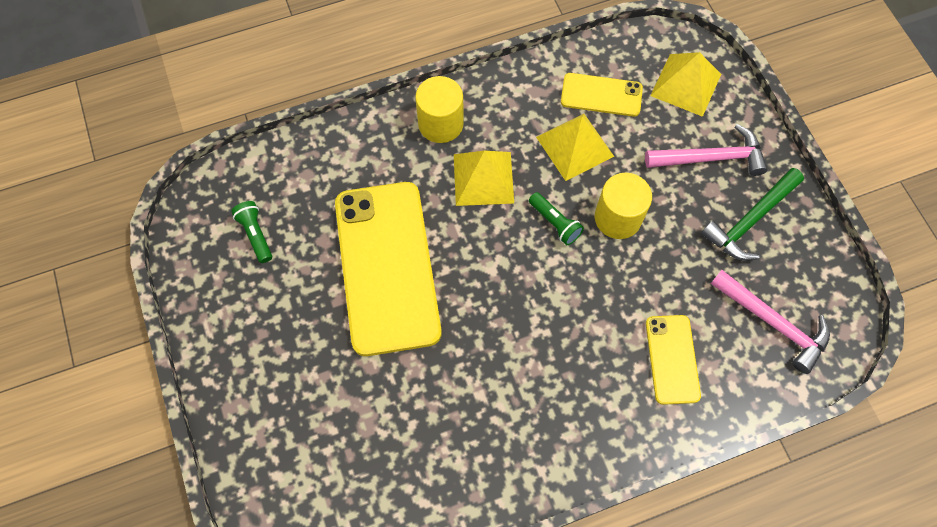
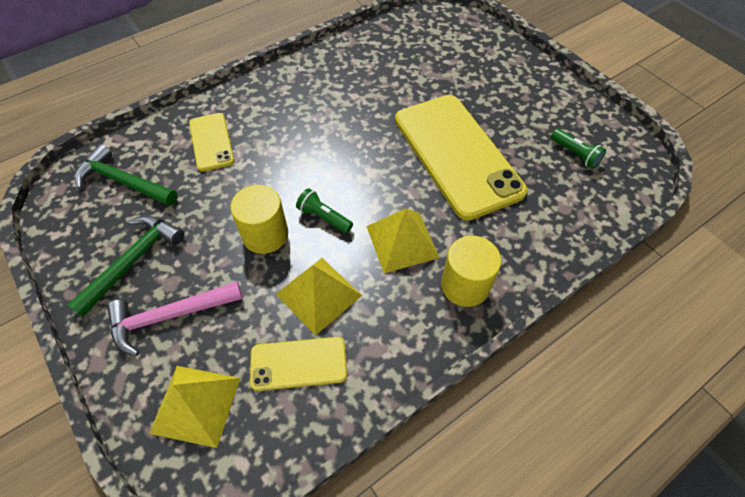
camera: 165 degrees right, 10 degrees down
(773, 323) = (123, 182): pink hammer -> green hammer

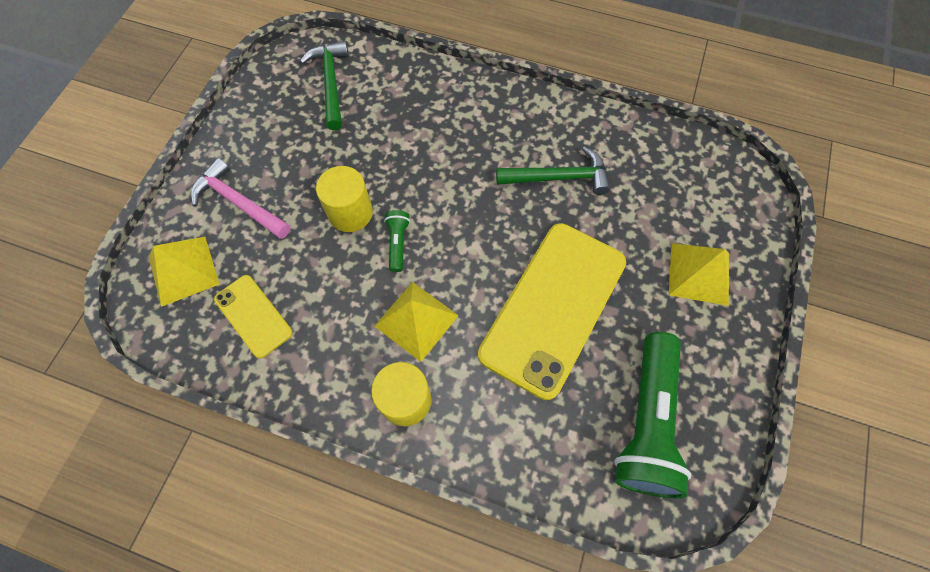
camera: 55 degrees right, 10 degrees up
(133, 261) = (268, 145): green hammer -> green hammer (558, 177)
(211, 142) = (413, 108): yellow phone -> none
(318, 294) = (321, 289): yellow pyramid -> yellow pyramid (699, 273)
(575, 154) = (647, 422): green flashlight -> green flashlight, size x2.28

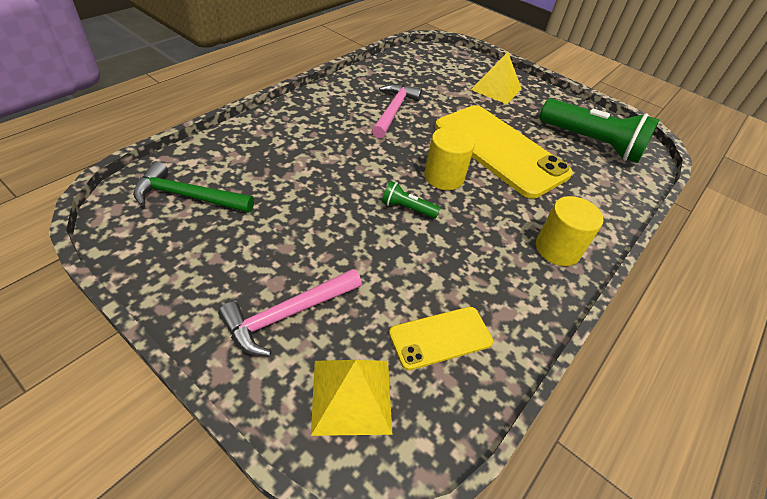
camera: 75 degrees left, 20 degrees down
(350, 213) = (357, 228): yellow cylinder -> yellow cylinder (444, 177)
(416, 320) = (487, 220): yellow pyramid -> none
(558, 177) = (393, 111): green hammer -> pink hammer

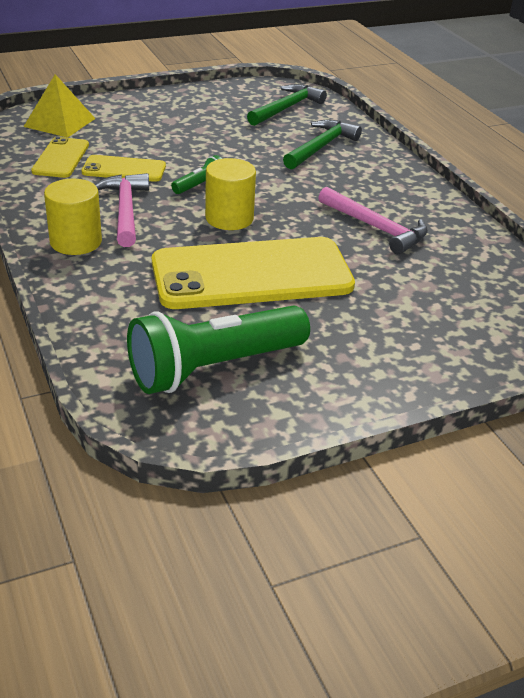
camera: 120 degrees right, 10 degrees down
(276, 156) = (320, 147): none -> green hammer
(288, 315) = (138, 118): pink hammer -> pink hammer (125, 210)
(421, 271) = (124, 169): none -> yellow phone
(496, 89) = (408, 338): yellow pyramid -> none

